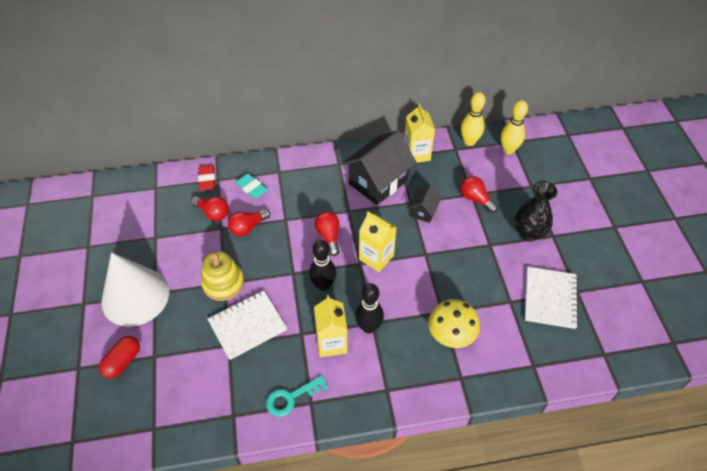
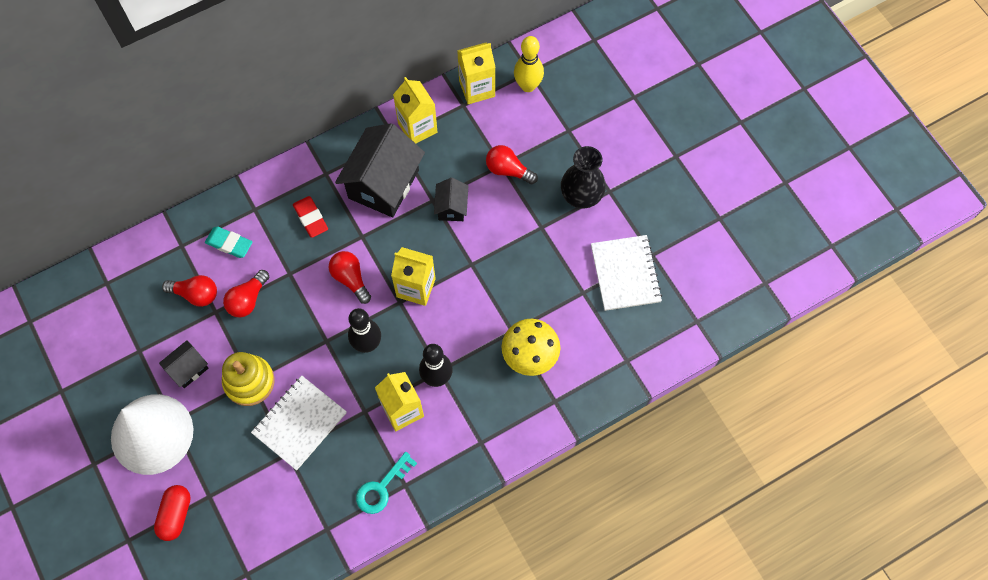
camera: 20 degrees left, 15 degrees up
(183, 260) = (188, 369): none -> black house
(207, 180) = (168, 250): red eraser -> red eraser (311, 218)
(469, 142) = (477, 88): yellow bowling pin -> yellow carton

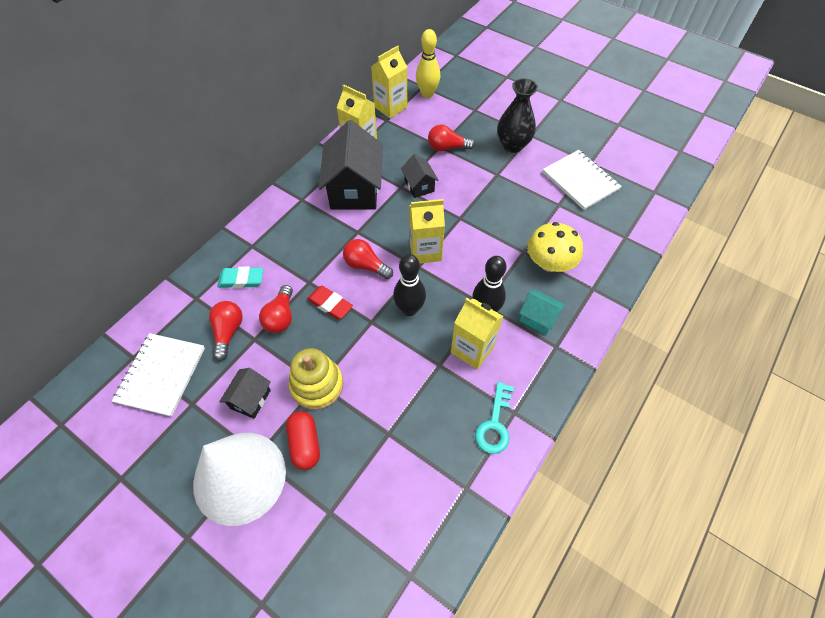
camera: 25 degrees left, 10 degrees down
(176, 515) = (303, 549): red capsule -> red capsule (305, 444)
(196, 294) = (228, 332): red light bulb -> red light bulb turned 75 degrees counterclockwise
(299, 423) = (385, 401): white notebook -> white notebook (161, 375)
(311, 218) = (306, 234): red eraser -> red eraser (330, 304)
(481, 407) = (538, 318): none -> turquoise house

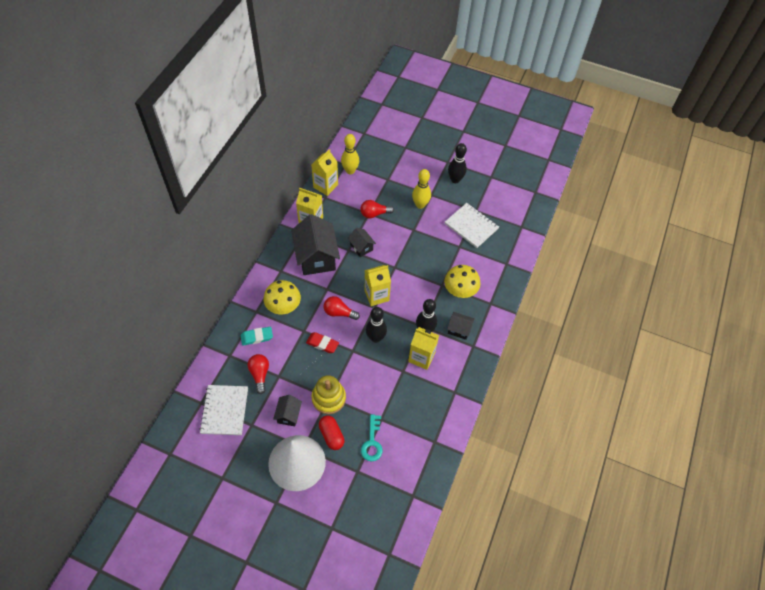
camera: 15 degrees left, 0 degrees up
(281, 317) = (292, 358): red light bulb -> none
(291, 244) = (283, 306): none -> yellow mushroom
(494, 424) = (444, 401): turquoise key -> turquoise key (372, 442)
(512, 145) = (420, 205): black vase -> yellow bowling pin
(538, 318) = (459, 329): turquoise house -> black house
(567, 121) = (455, 180): none -> black bowling pin

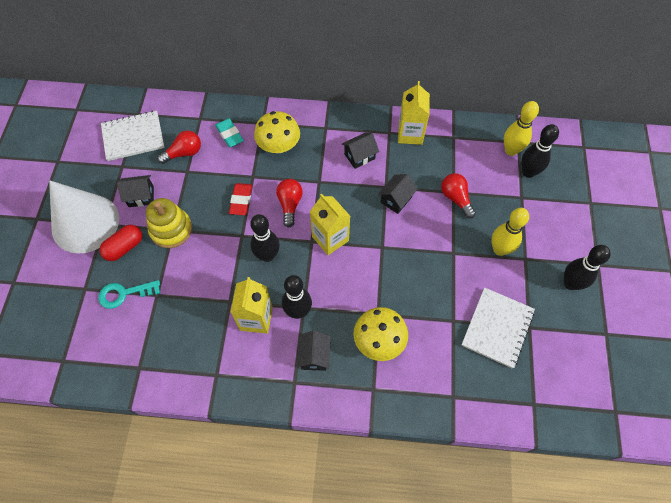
camera: 75 degrees right, 5 degrees up
(316, 257) = (359, 156): black house -> black house, size x0.49
(325, 186) = (471, 132): yellow carton -> none
(370, 168) = (528, 172): none -> black bowling pin

